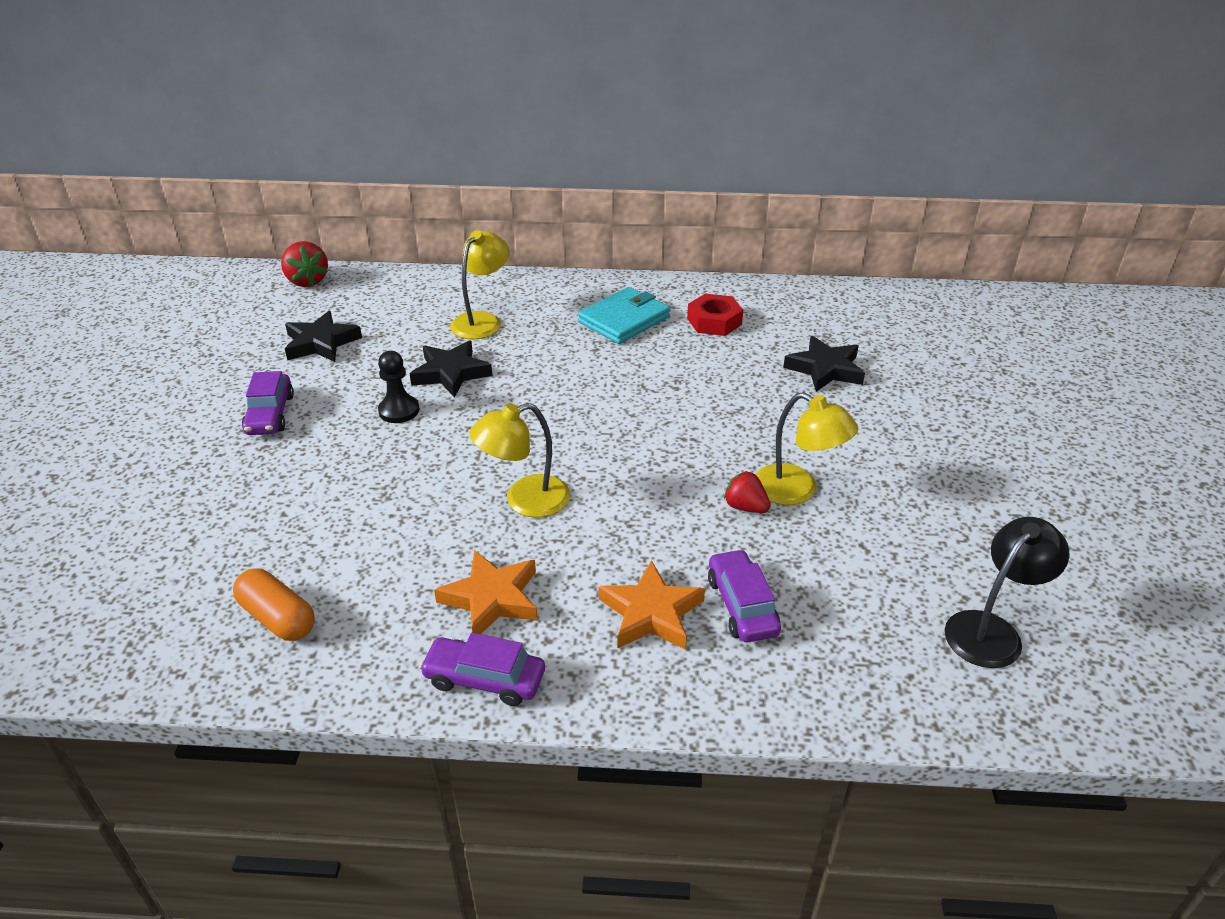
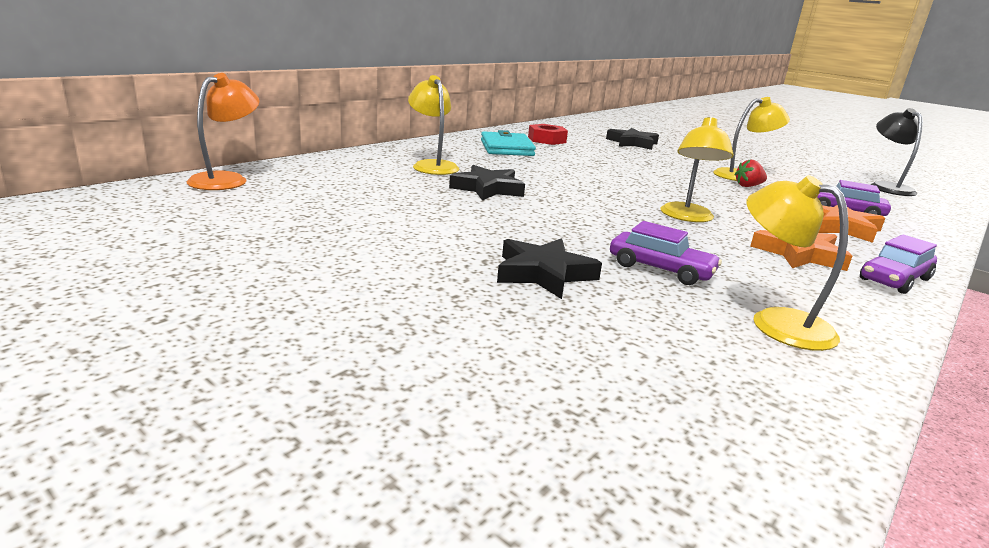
camera: 55 degrees left, 15 degrees down
(270, 414) = (433, 245): purple car -> purple car (660, 269)
(277, 618) = (776, 322): orange capsule -> yellow lamp
(307, 281) = (227, 179): red strawberry -> orange lamp
(321, 343) = (349, 202): black star -> black star (543, 273)
(399, 411) = (513, 212): black pawn -> none

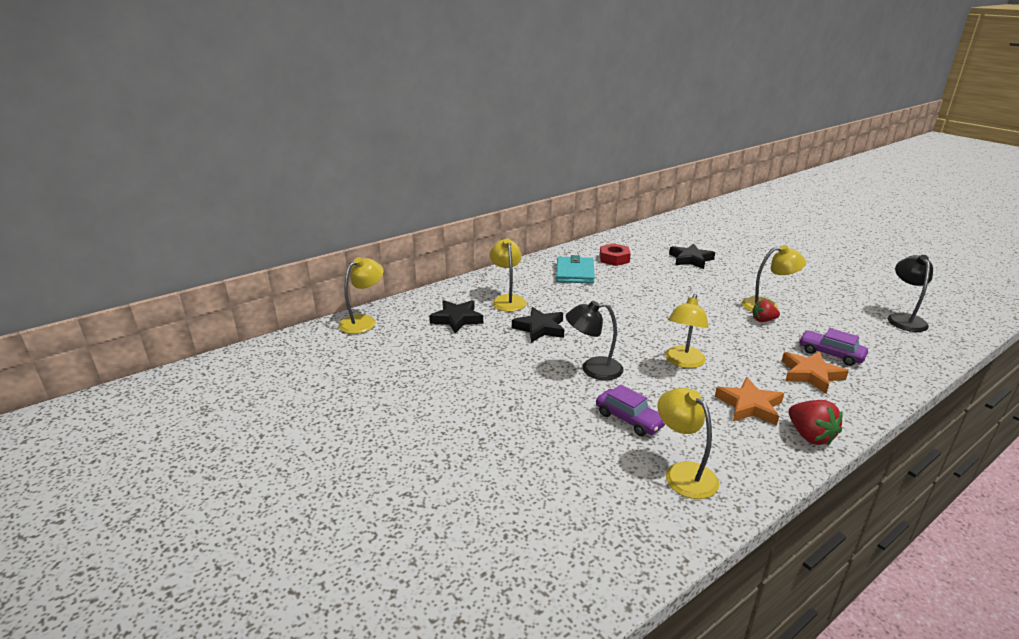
camera: 15 degrees right, 5 degrees up
(227, 179) = (363, 321): orange lamp -> yellow lamp
(543, 273) = (545, 421): black star -> black star (457, 319)
(579, 223) = (593, 369): none -> black lamp
(894, 279) = (809, 436): purple car -> red strawberry

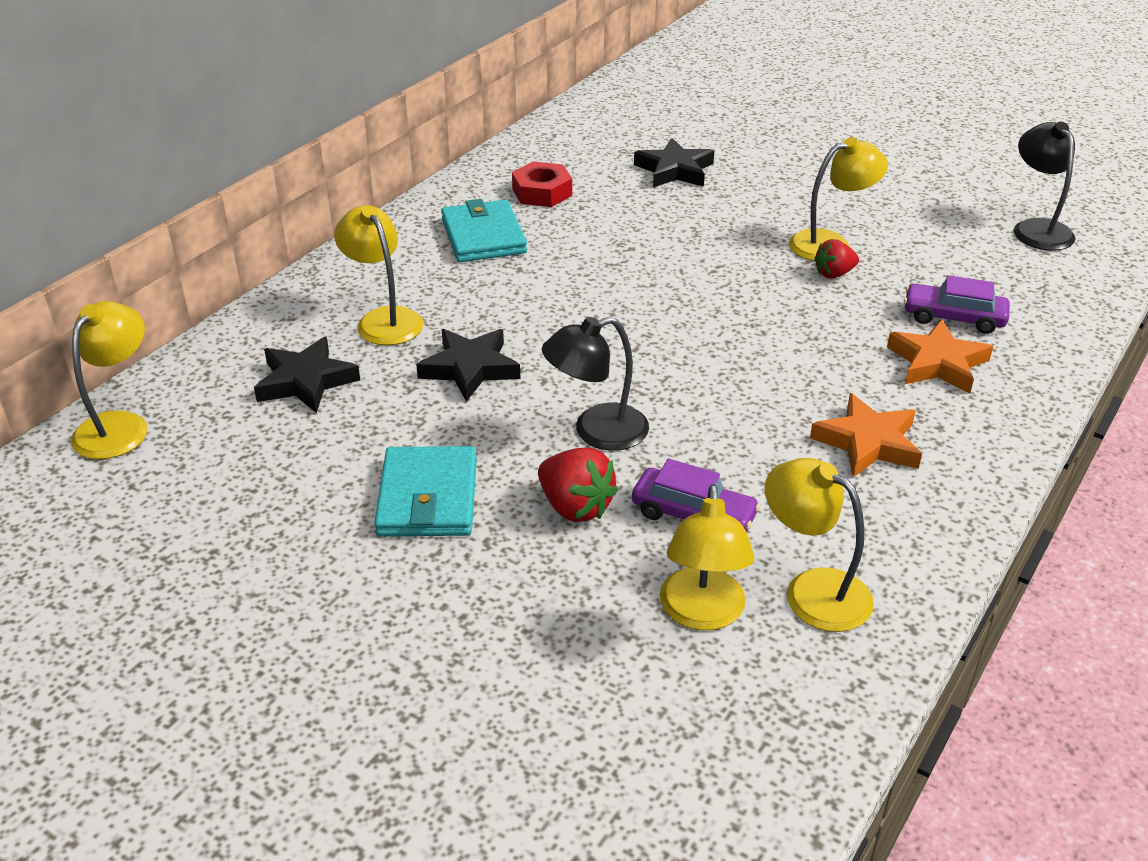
camera: 20 degrees left, 10 degrees up
(491, 381) = (428, 497): none -> turquoise wallet
(683, 362) = (738, 384): yellow lamp -> yellow lamp (702, 614)
(809, 436) = (971, 475): red strawberry -> red strawberry (575, 507)

